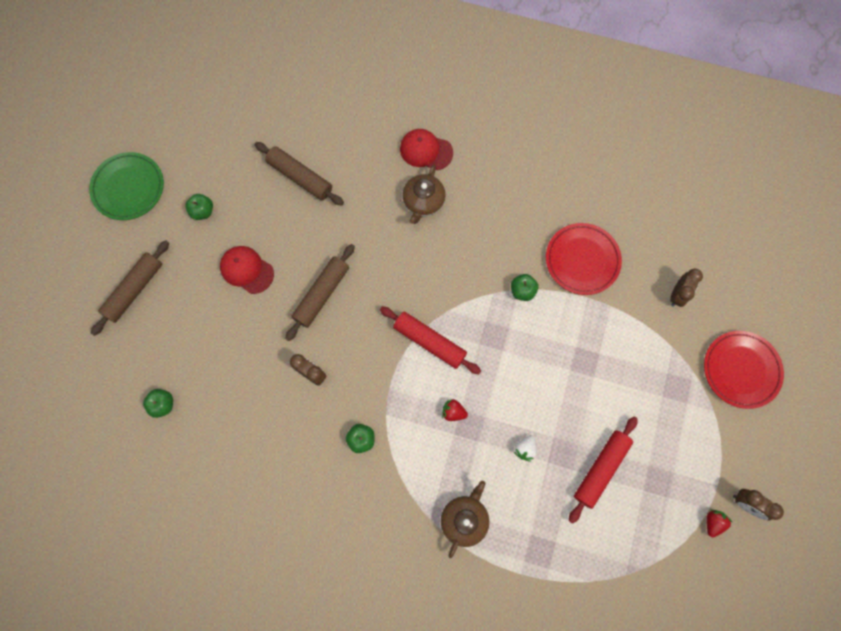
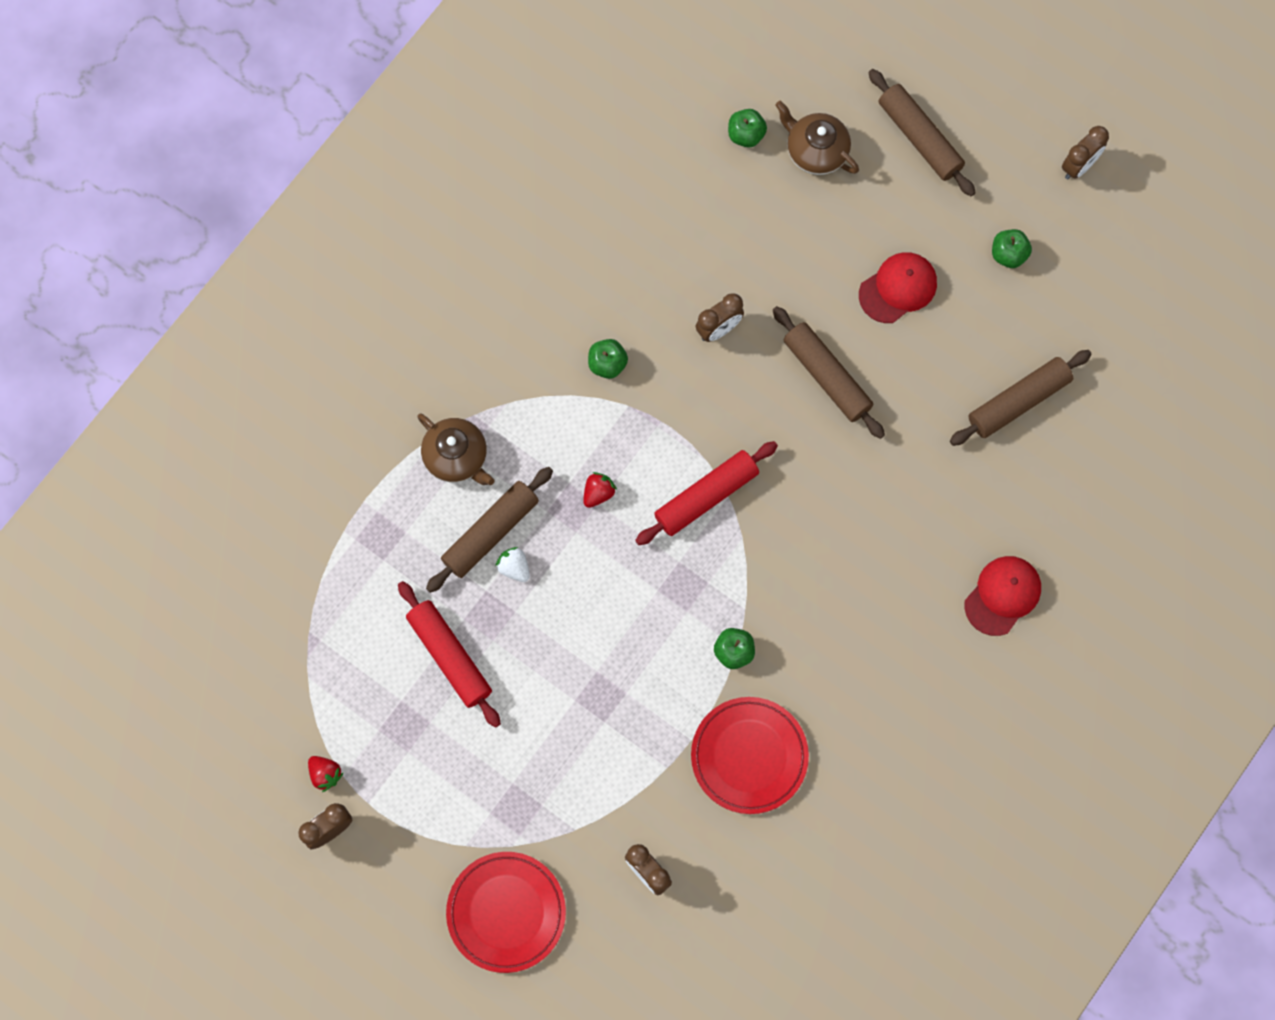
camera: 110 degrees right, 0 degrees up
(129, 188) = (1078, 166): green plate -> brown clock
(423, 202) = (920, 562): brown teapot -> brown teapot (815, 151)
(507, 474) = (491, 533): none -> brown rolling pin

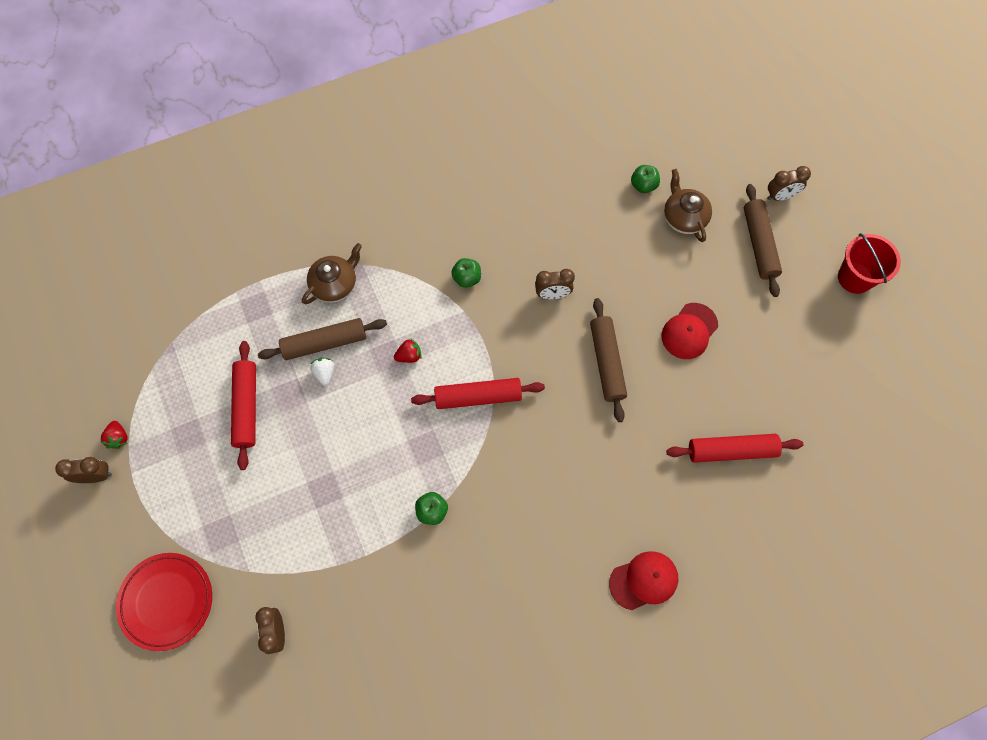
camera: 30 degrees right, 5 degrees down
(457, 457) = (335, 284): brown teapot -> brown teapot turned 120 degrees counterclockwise
(749, 756) = (397, 590): red plate -> none
(898, 288) = (689, 331): red cap -> red cap turned 135 degrees clockwise
(1008, 254) = (779, 349): green apple -> none
(1018, 402) = (731, 451): brown rolling pin -> red rolling pin
(1048, 122) = (855, 278): none -> red bucket
(1078, 166) = (861, 317): brown clock -> brown clock (780, 196)

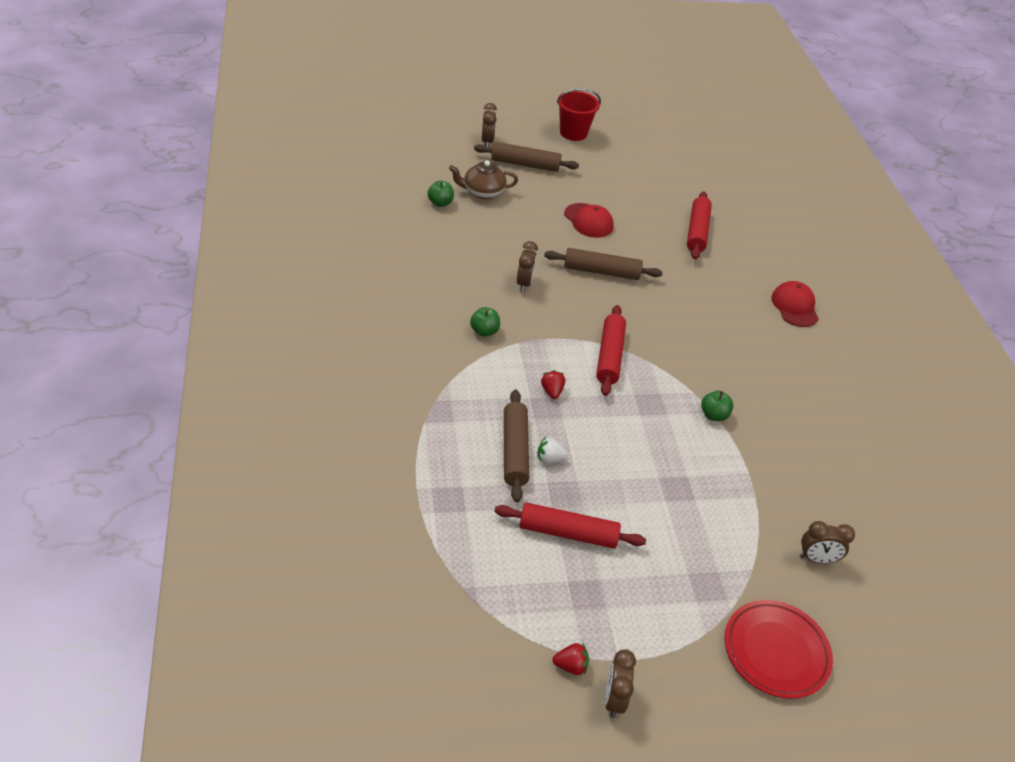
camera: 80 degrees left, 25 degrees down
(335, 284) = (449, 427): brown teapot -> none

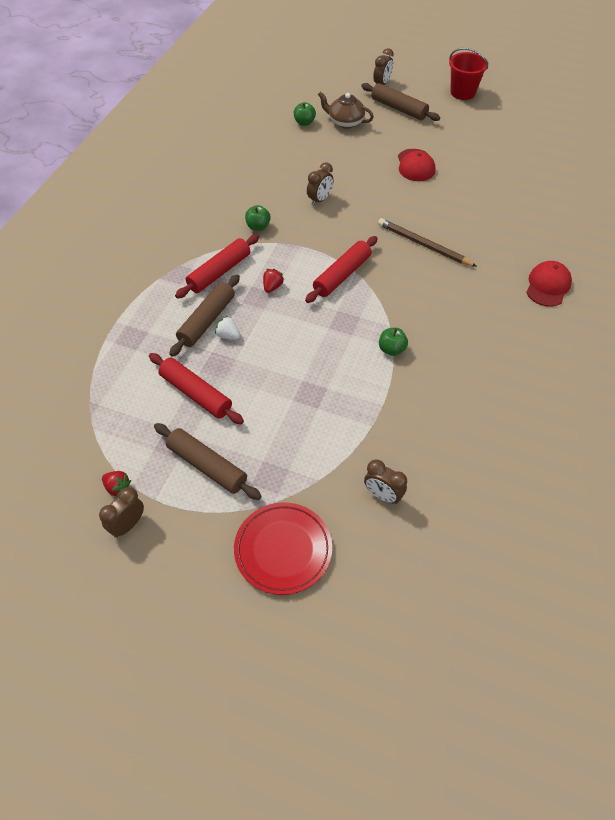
camera: 35 degrees right, 10 degrees up
(601, 271) = (392, 208): brown rolling pin -> brown rolling pin (207, 466)
(660, 301) = (423, 245): none -> brown pencil
(697, 231) = (508, 198): red rolling pin -> red rolling pin (219, 272)

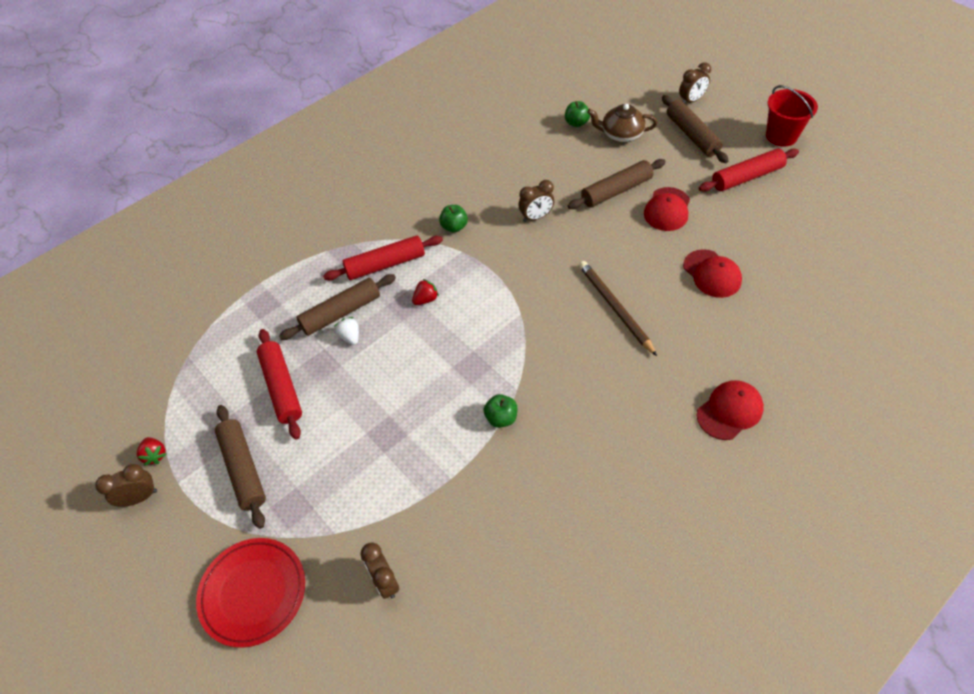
camera: 30 degrees right, 0 degrees up
(342, 275) = (504, 312): red rolling pin -> red rolling pin (746, 177)
(345, 122) = (621, 135): brown teapot -> brown teapot turned 45 degrees counterclockwise
(369, 163) = (616, 191): none -> brown rolling pin
(476, 200) = (712, 274): none -> red cap

